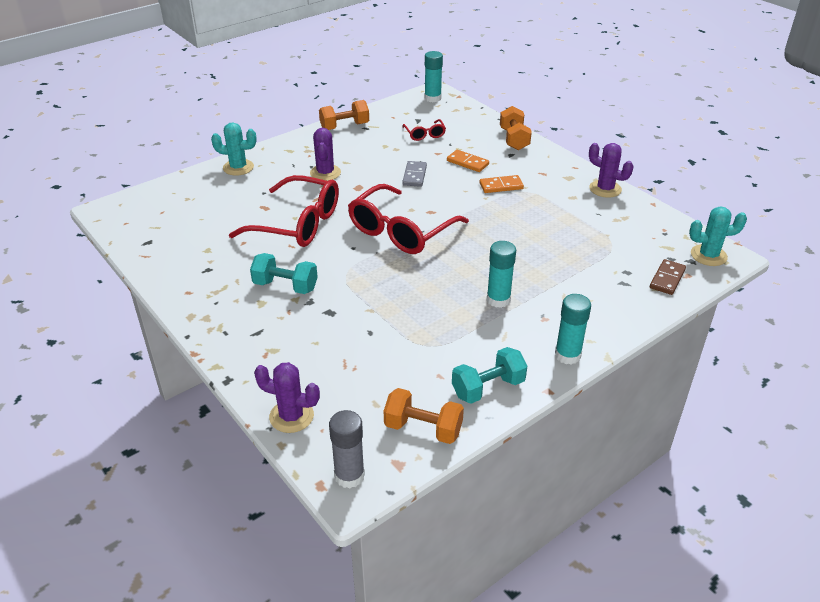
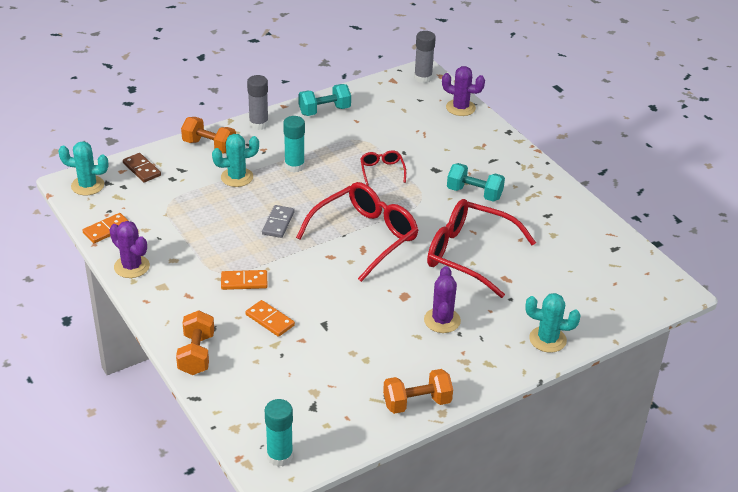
camera: 175 degrees left, 0 degrees up
(414, 175) = (338, 306): grey domino -> grey domino (278, 223)
(423, 429) = (374, 94): orange dumbbell -> orange dumbbell (209, 146)
(424, 134) = (310, 375): red glasses -> red glasses (382, 171)
(557, 280) = (237, 177): none -> turquoise cactus
(567, 355) = (258, 124): turquoise glue stick -> grey glue stick
(651, 216) = (107, 230): none -> orange domino
(667, 279) = (141, 169): brown domino -> brown domino turned 75 degrees counterclockwise

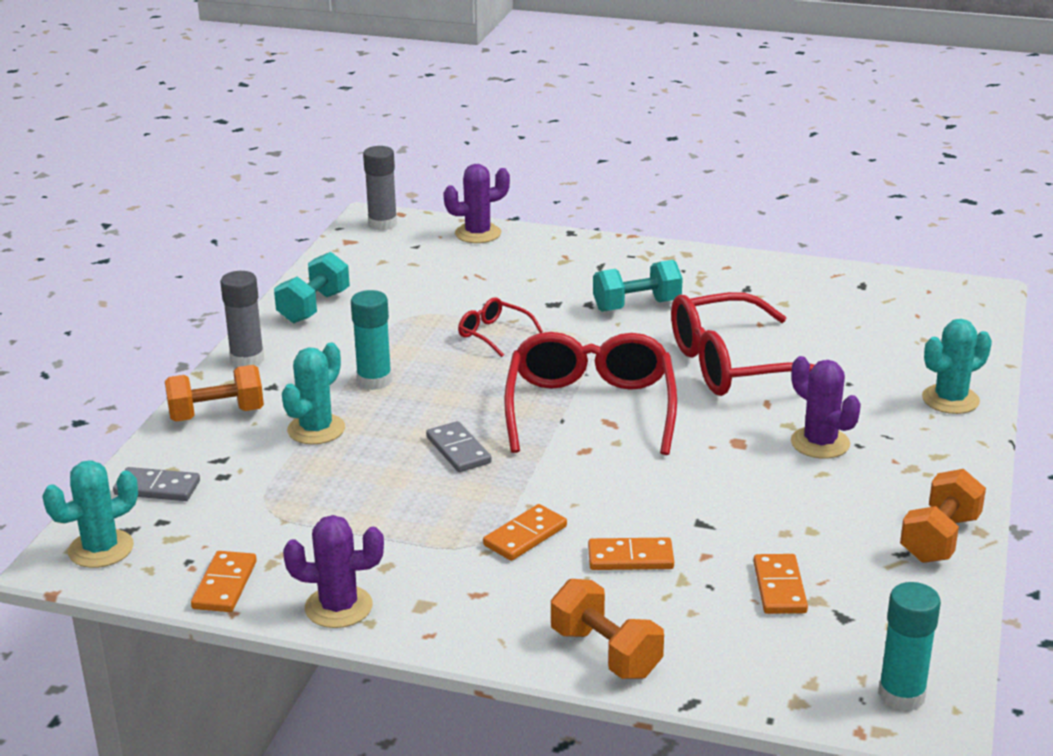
camera: 40 degrees left, 10 degrees down
(141, 169) = (157, 488): brown domino -> grey domino
(308, 375) = (779, 587): none -> orange domino

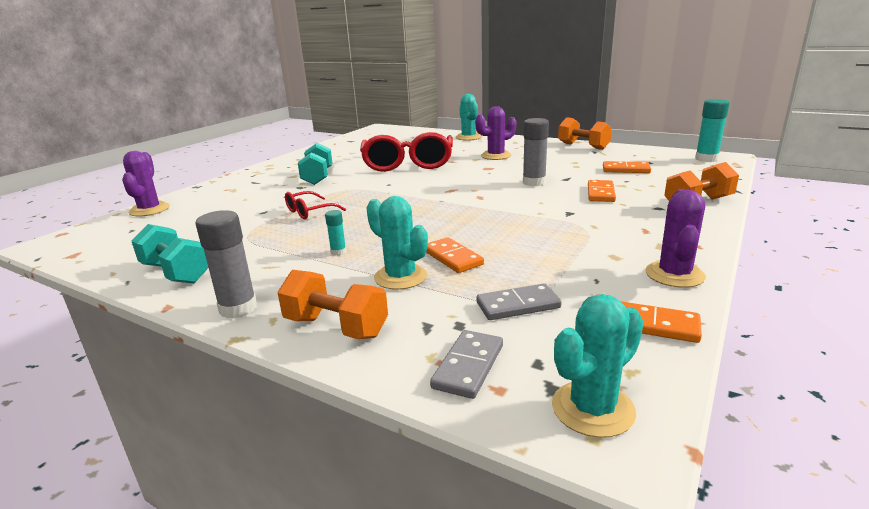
camera: 75 degrees left, 5 degrees down
(101, 549) = (593, 409): turquoise cactus -> turquoise cactus turned 75 degrees clockwise
(216, 414) = (336, 327): orange dumbbell -> orange dumbbell turned 60 degrees counterclockwise
(374, 381) = (338, 252): turquoise glue stick -> turquoise glue stick, size x0.52
(382, 224) = (67, 240): grey glue stick -> grey glue stick (534, 182)
(458, 450) = (463, 228): grey domino -> grey domino (518, 305)
(525, 536) = (576, 215): orange domino -> orange domino (453, 258)
(590, 408) = (431, 193): red glasses -> none

